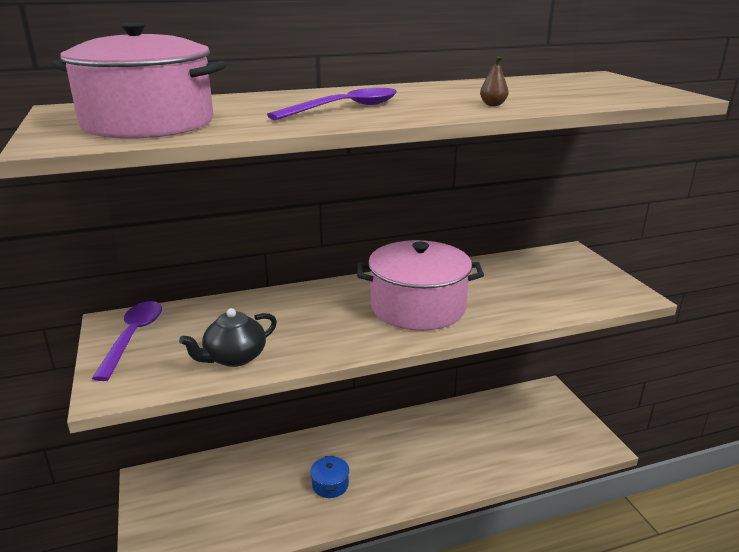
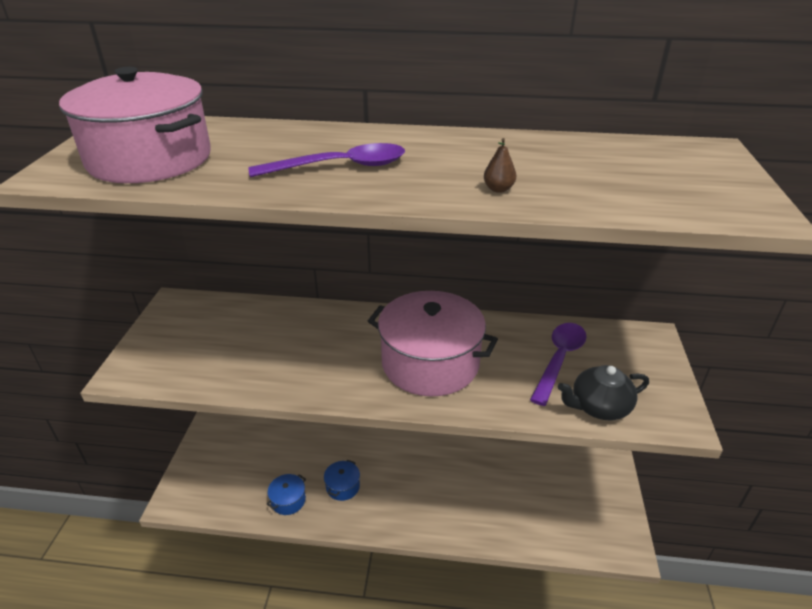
camera: 25 degrees right, 10 degrees up
(133, 337) = (177, 323): purple spoon -> purple spoon (559, 360)
(234, 357) = (234, 370): black teapot -> black teapot (599, 407)
(281, 516) = (288, 500): none -> blue pot

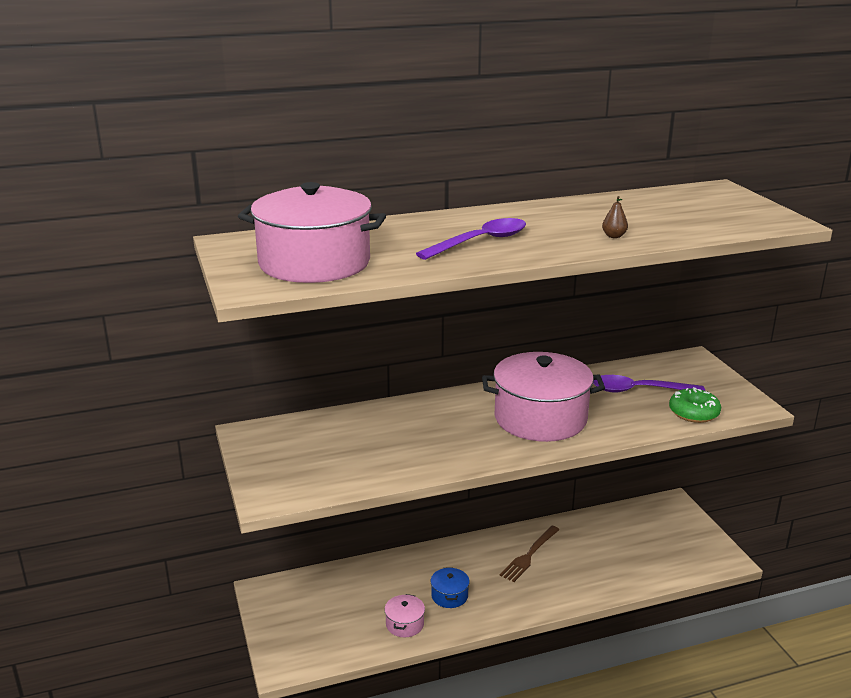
camera: 25 degrees left, 10 degrees down
(288, 500) = (405, 624): blue pot -> pink pot
(437, 471) = (529, 555): none -> brown fork
(559, 360) = (639, 390): purple spoon -> purple spoon turned 90 degrees counterclockwise
(599, 407) = (693, 413): black teapot -> green donut

